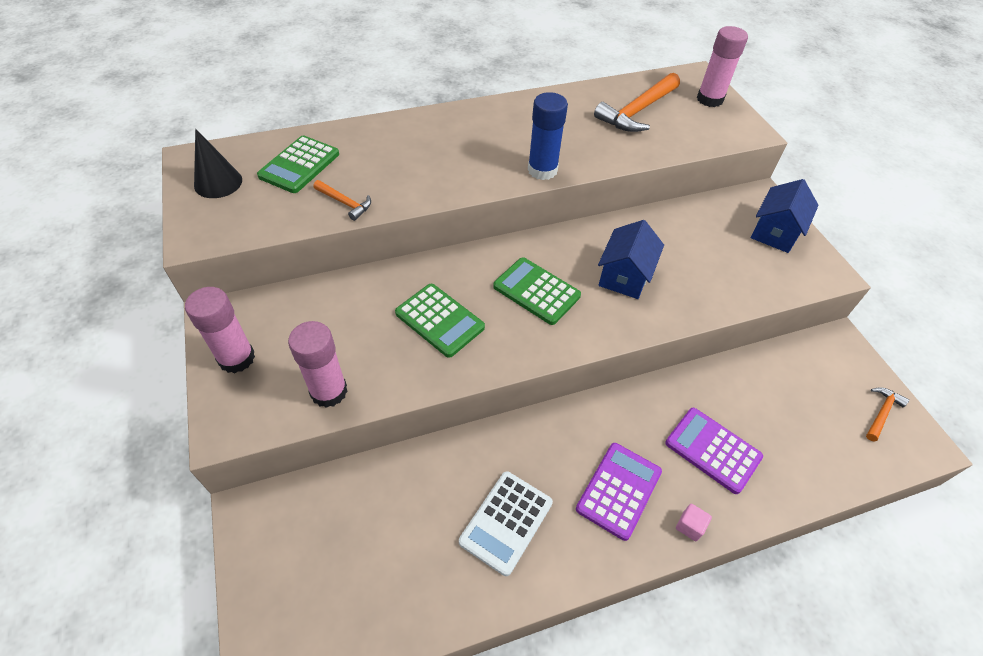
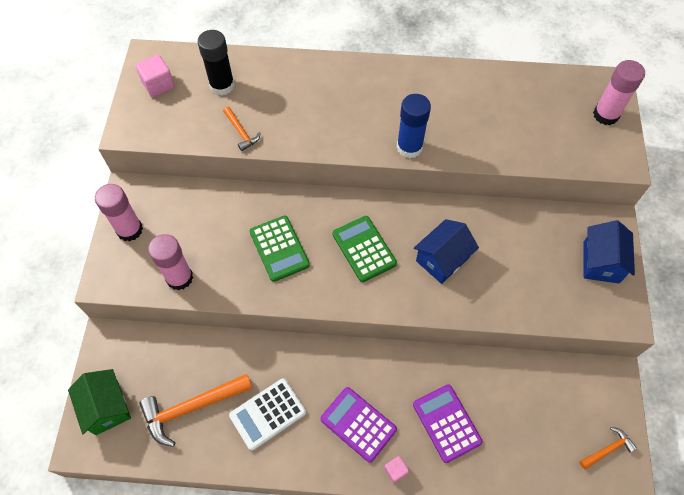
camera: 25 degrees right, 10 degrees up
(218, 182) = (158, 85): black cone -> pink cube
(283, 602) = (107, 407): none -> green house
(299, 165) = (222, 85): green calculator -> black glue stick
(619, 490) = (358, 424): purple calculator -> purple calculator turned 105 degrees counterclockwise
(637, 111) = (527, 109): orange hammer -> orange hammer (191, 408)
(775, 232) = (601, 262): blue house -> blue house turned 45 degrees counterclockwise

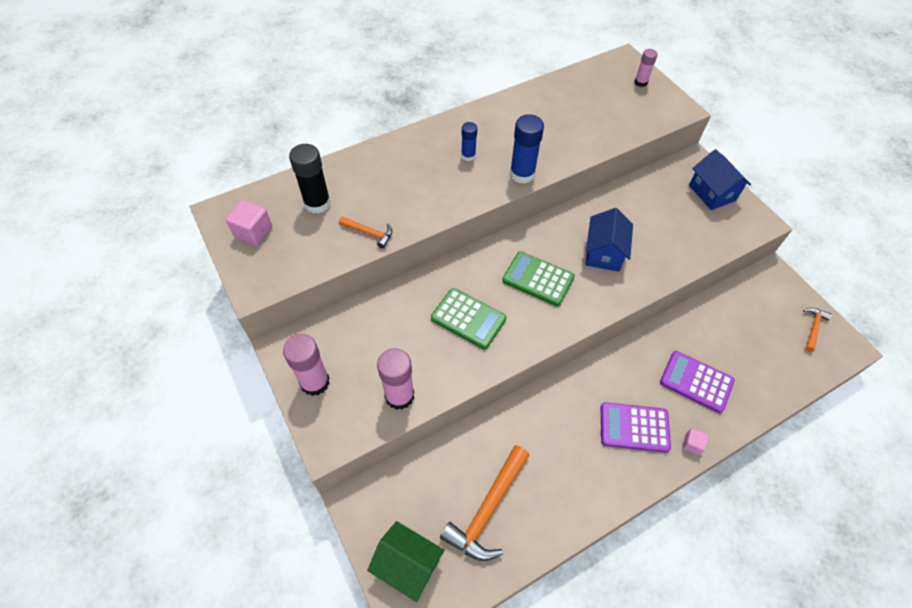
camera: 35 degrees left, 5 degrees down
(268, 414) = (557, 469): white calculator -> none
(376, 106) = (468, 156): none -> blue glue stick
(605, 115) = (640, 82): pink glue stick -> pink glue stick, size x0.59

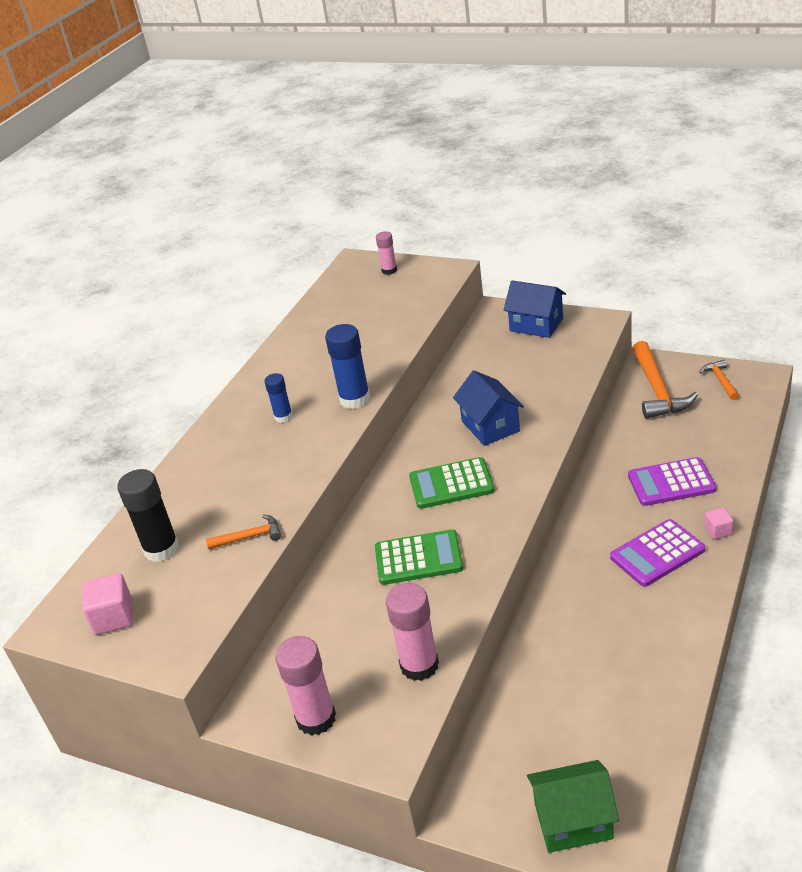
camera: 30 degrees left, 20 degrees down
(487, 510) = (598, 716): orange hammer -> orange hammer (657, 390)

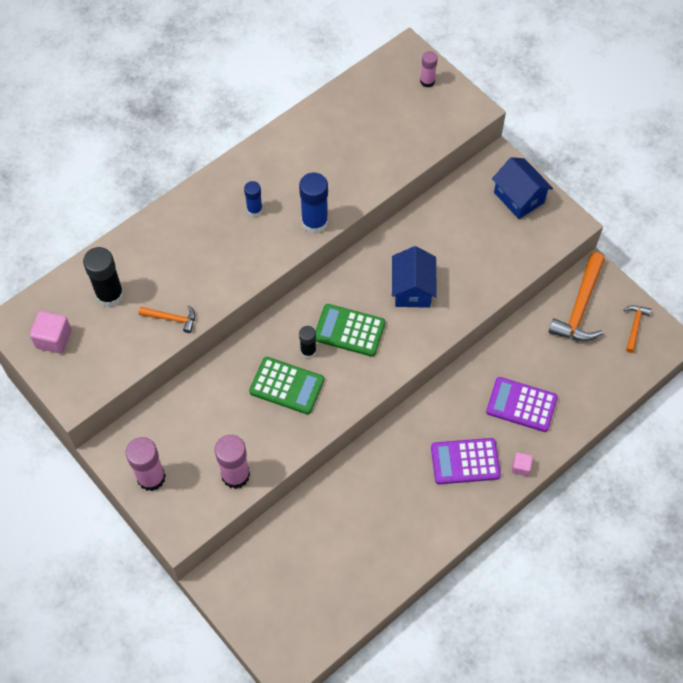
camera: 20 degrees right, 25 degrees up
(420, 519) = (308, 351): none -> black glue stick
(573, 821) = (274, 625): green house -> none

